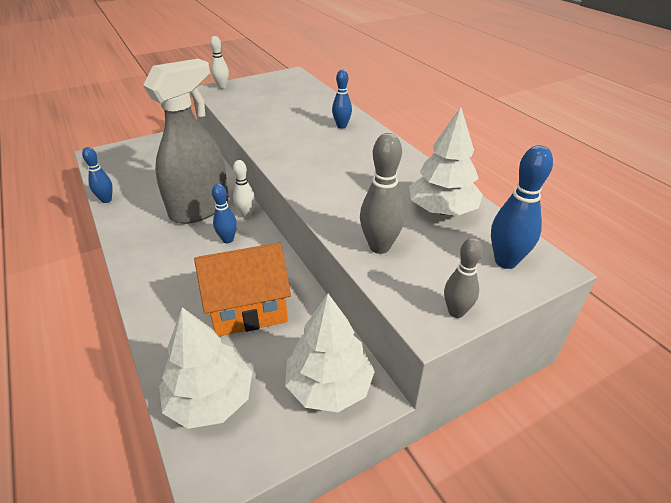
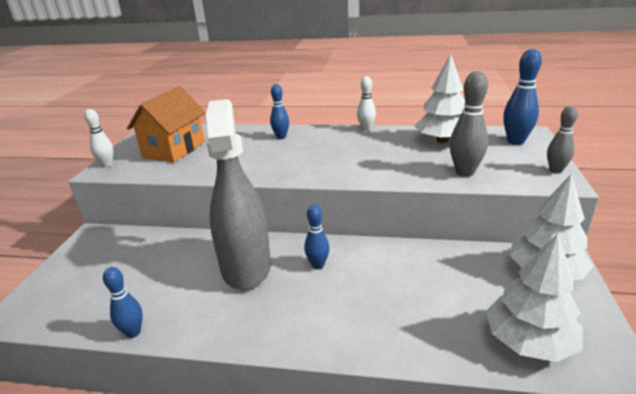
camera: 50 degrees left, 10 degrees down
(246, 214) = (291, 243): white bowling pin -> white bowling pin (366, 129)
(248, 309) = (428, 284): orange house -> orange house (174, 149)

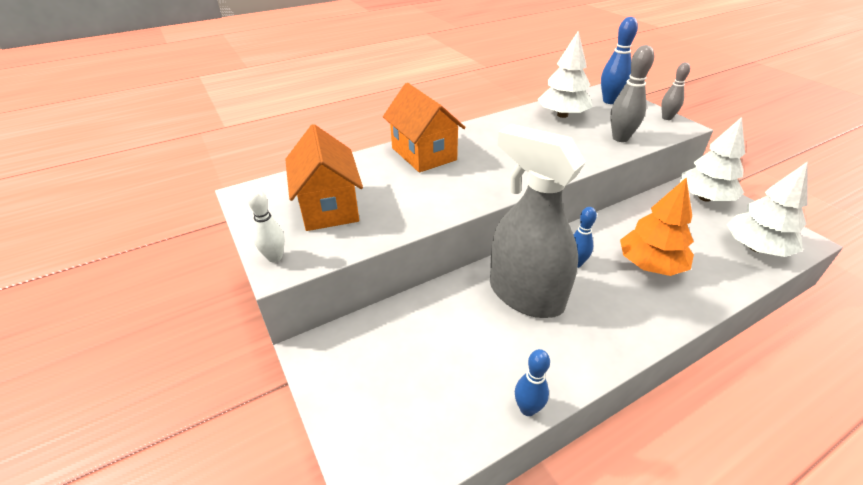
camera: 40 degrees left, 10 degrees up
(281, 137) = (423, 154): blue bowling pin -> orange house
(366, 129) = (487, 122): white bowling pin -> none
(381, 297) = (650, 265): none -> orange tree

